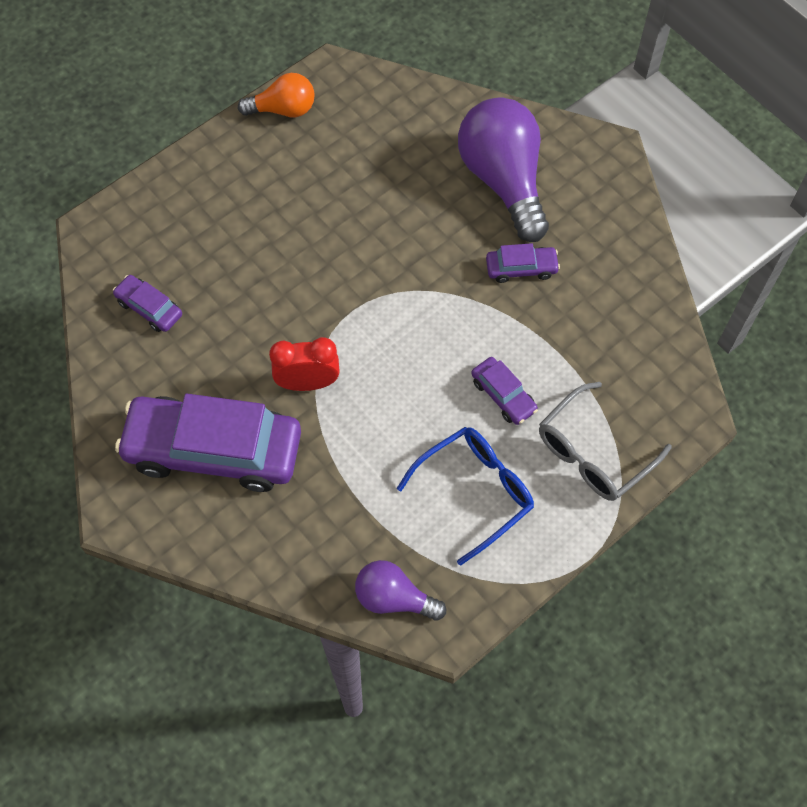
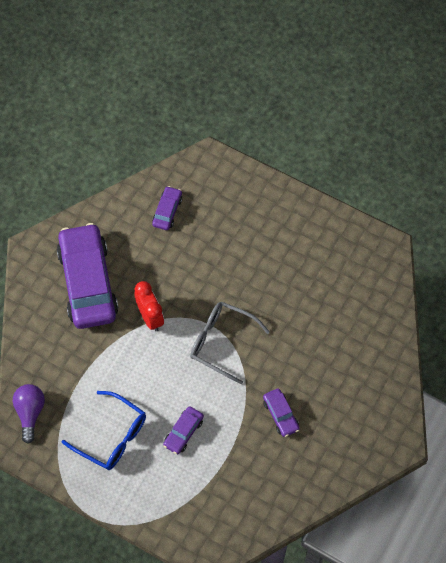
camera: 70 degrees right, 0 degrees up
(283, 109) = (343, 229): orange light bulb -> none
(503, 180) = (345, 383): purple light bulb -> none
(593, 453) = (163, 498): grey glasses -> grey glasses (222, 342)

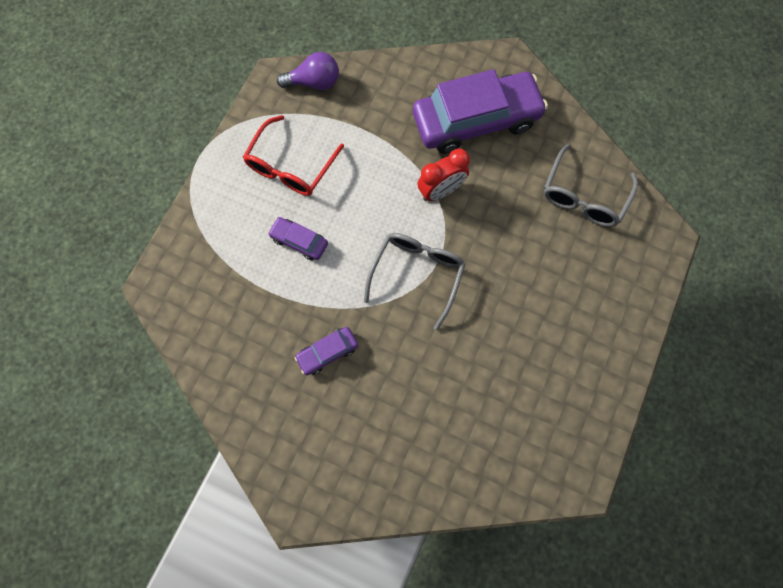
camera: 85 degrees right, 10 degrees up
(112, 436) = (291, 166): blue glasses -> red glasses
(167, 211) = (583, 196): purple car -> grey glasses

